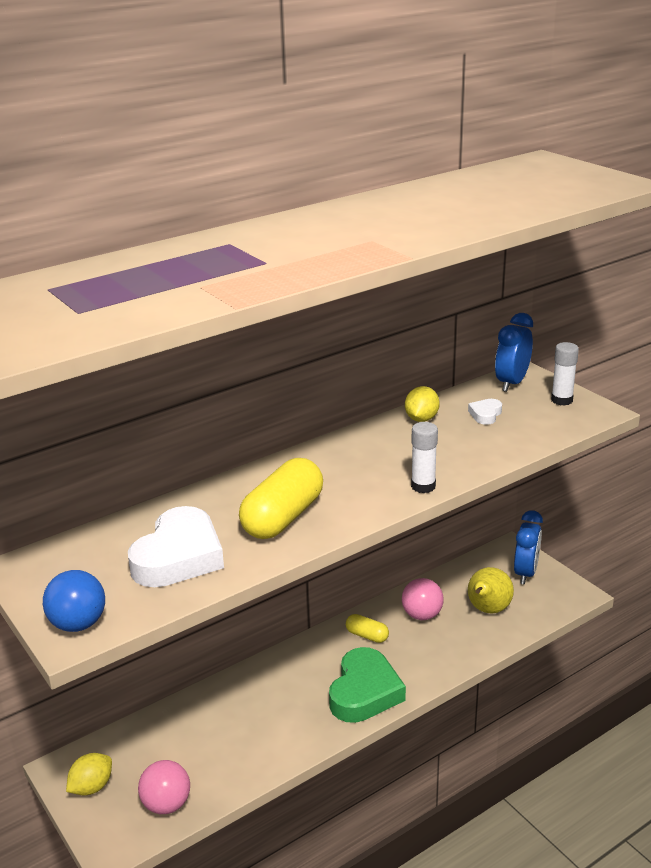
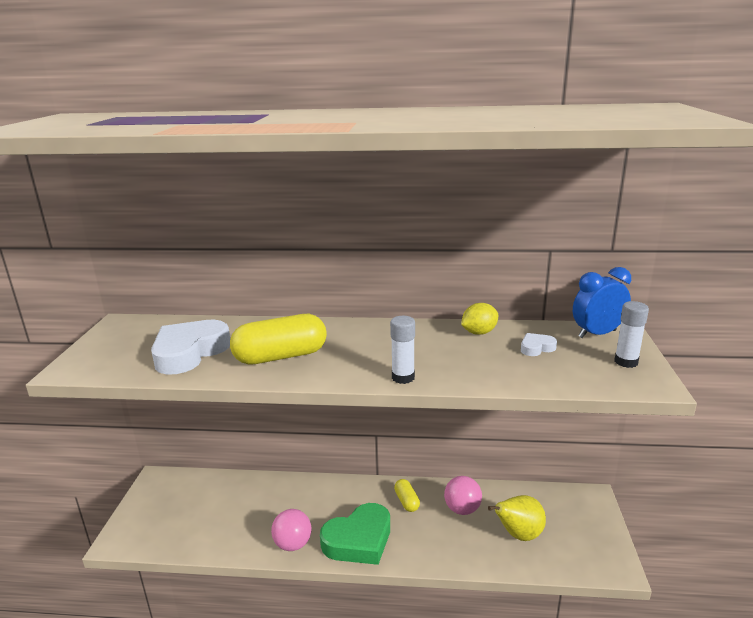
camera: 40 degrees right, 5 degrees down
(78, 624) = (83, 364): blue ball -> none
(92, 787) = (153, 498): yellow lemon -> none
(166, 804) = (169, 535): pink ball -> pink ball (293, 544)
(179, 556) = (189, 352): white heart -> white heart turned 150 degrees clockwise
(525, 573) = (585, 523): blue clock -> none

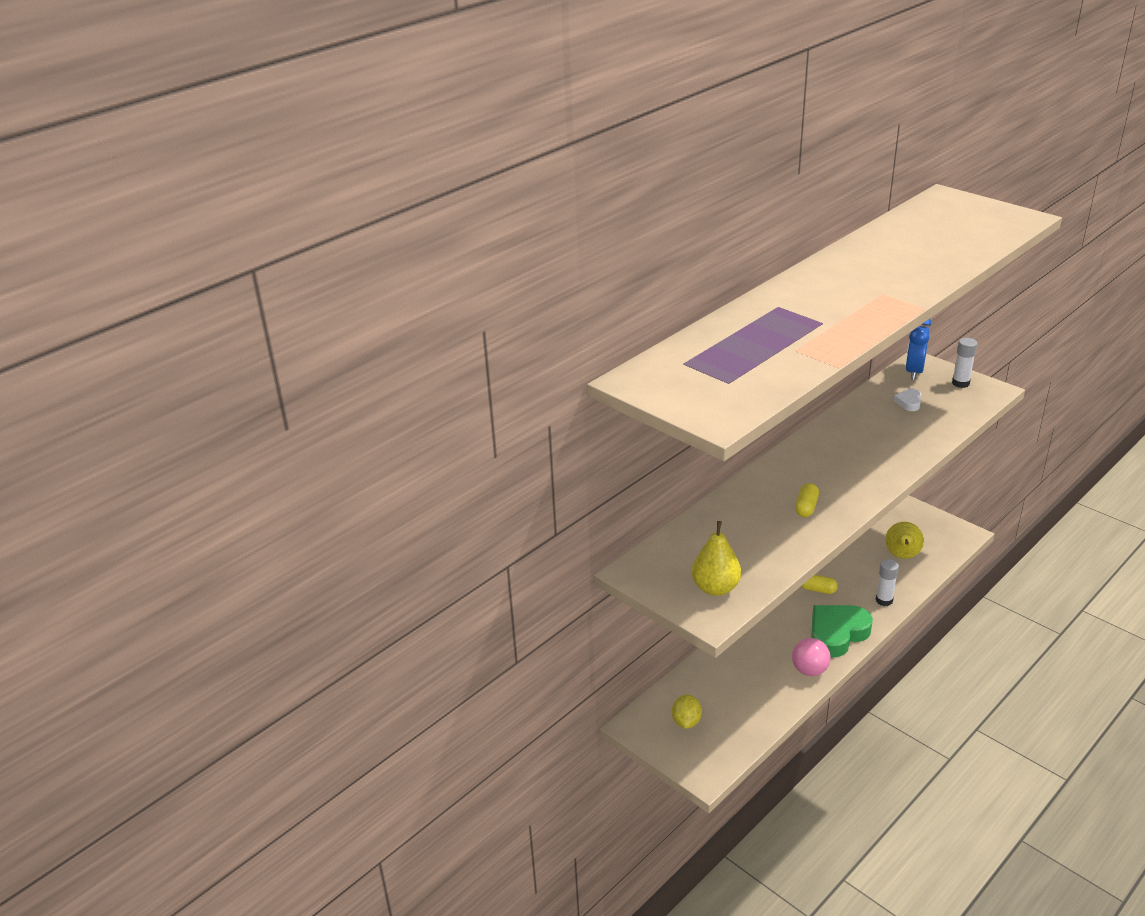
camera: 50 degrees left, 10 degrees up
(116, 357) = (715, 588): none -> yellow pear
(189, 352) = (748, 548): white heart -> none
(281, 356) = (806, 507): yellow capsule -> yellow capsule, size x0.51
(359, 540) = (837, 634): green heart -> green heart turned 135 degrees counterclockwise
(403, 377) = (896, 469): white glue stick -> white glue stick (884, 600)
(462, 509) = (852, 567): pink ball -> none
(479, 332) = (861, 412): yellow lemon -> yellow lemon (686, 721)

